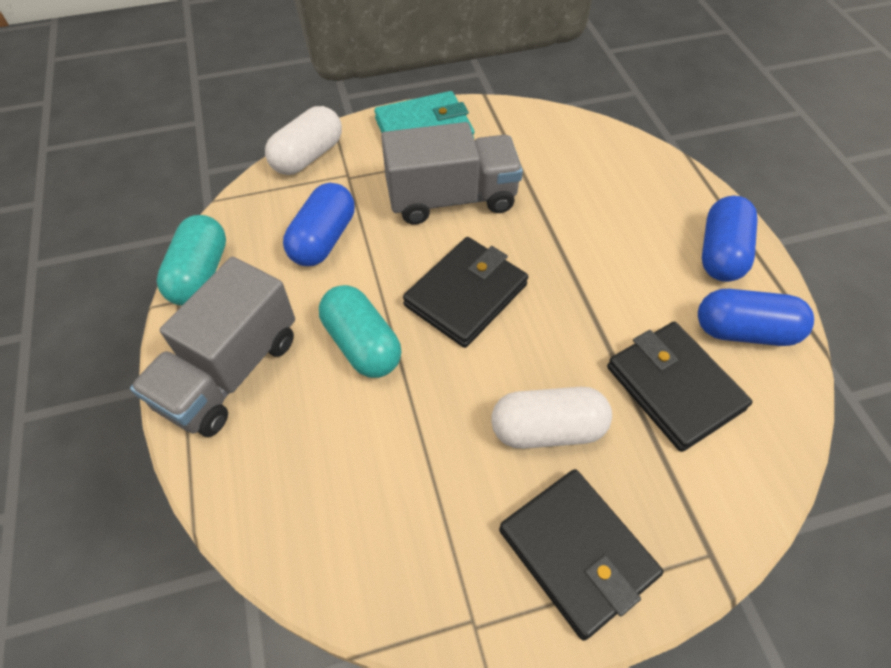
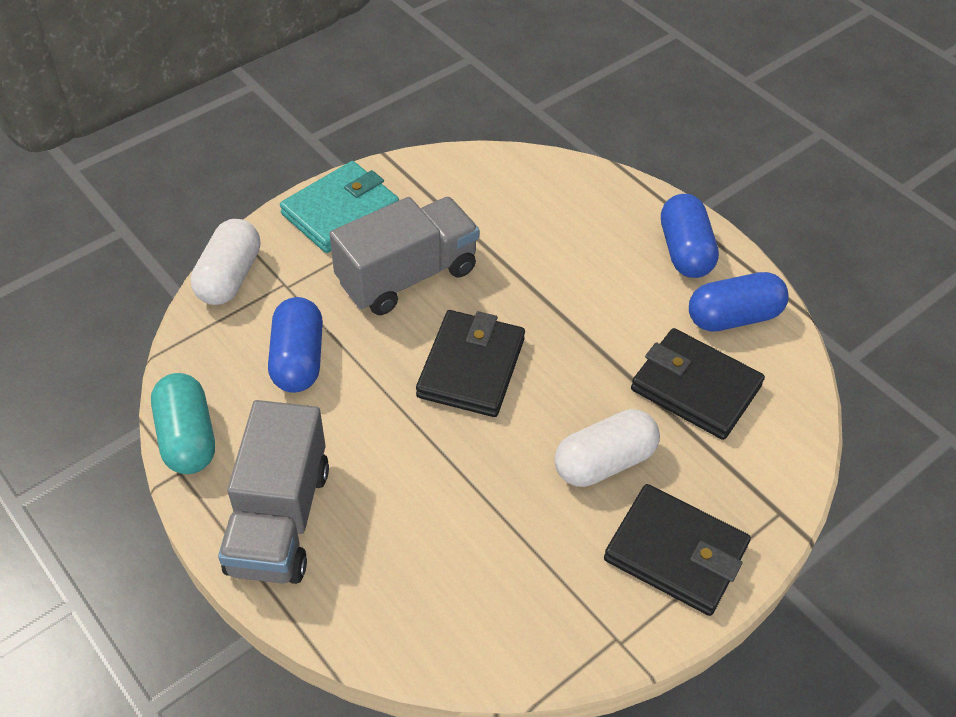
camera: 25 degrees left, 5 degrees down
(362, 344) = (396, 448): turquoise capsule -> none

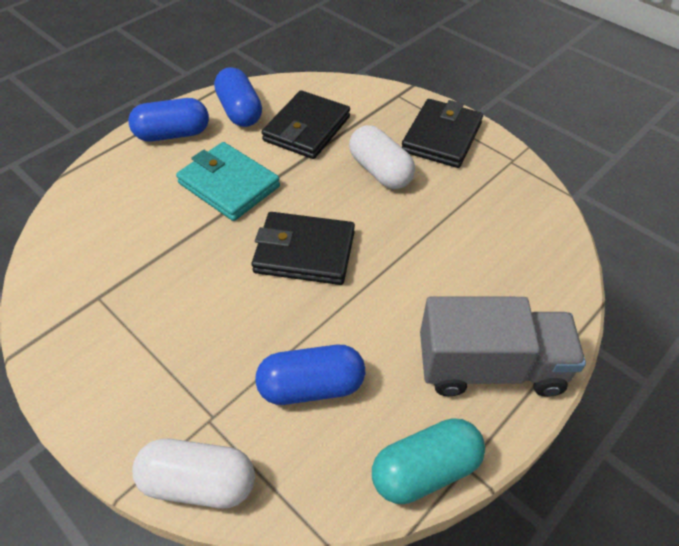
camera: 95 degrees left, 0 degrees up
(340, 211) = (101, 384): turquoise wallet -> turquoise wallet (229, 185)
(407, 276) = (198, 310): grey truck -> none

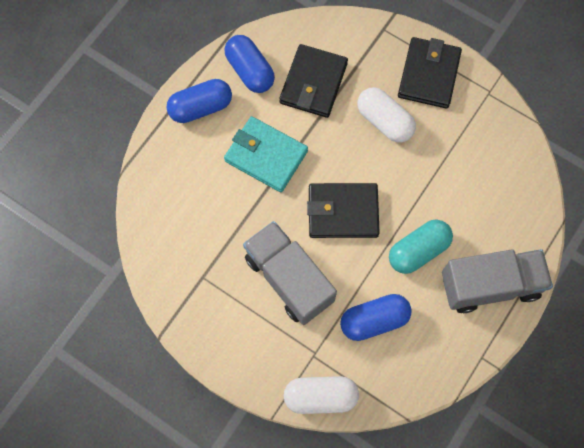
camera: 10 degrees left, 20 degrees up
(209, 316) = (289, 279): none -> grey truck
(425, 470) = (457, 364): turquoise capsule -> turquoise capsule (418, 251)

